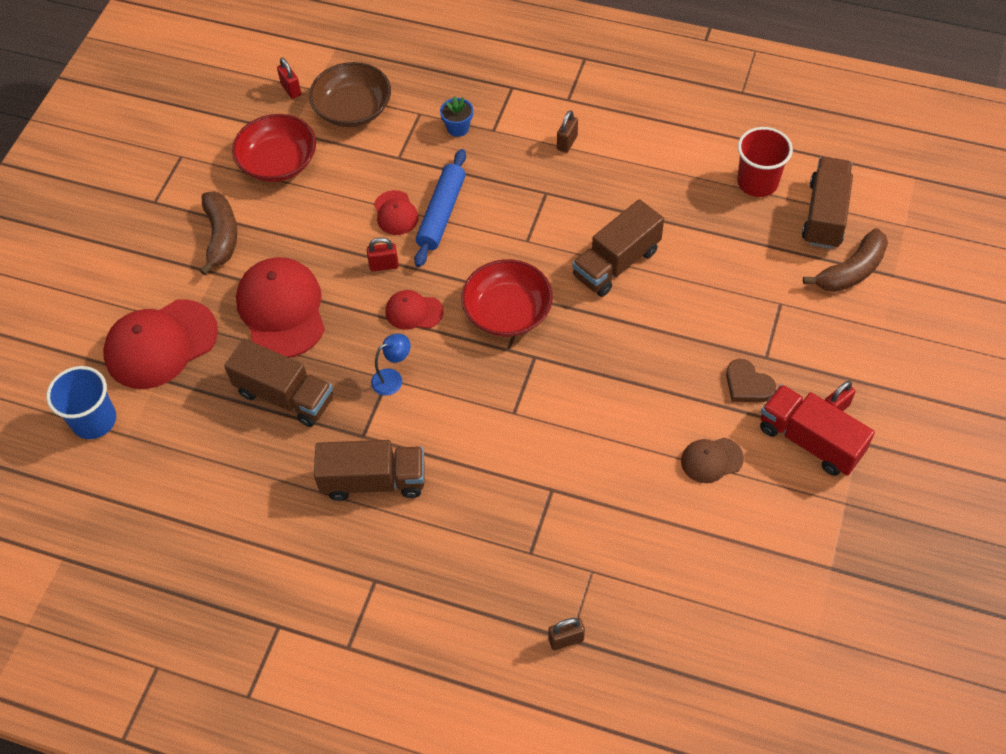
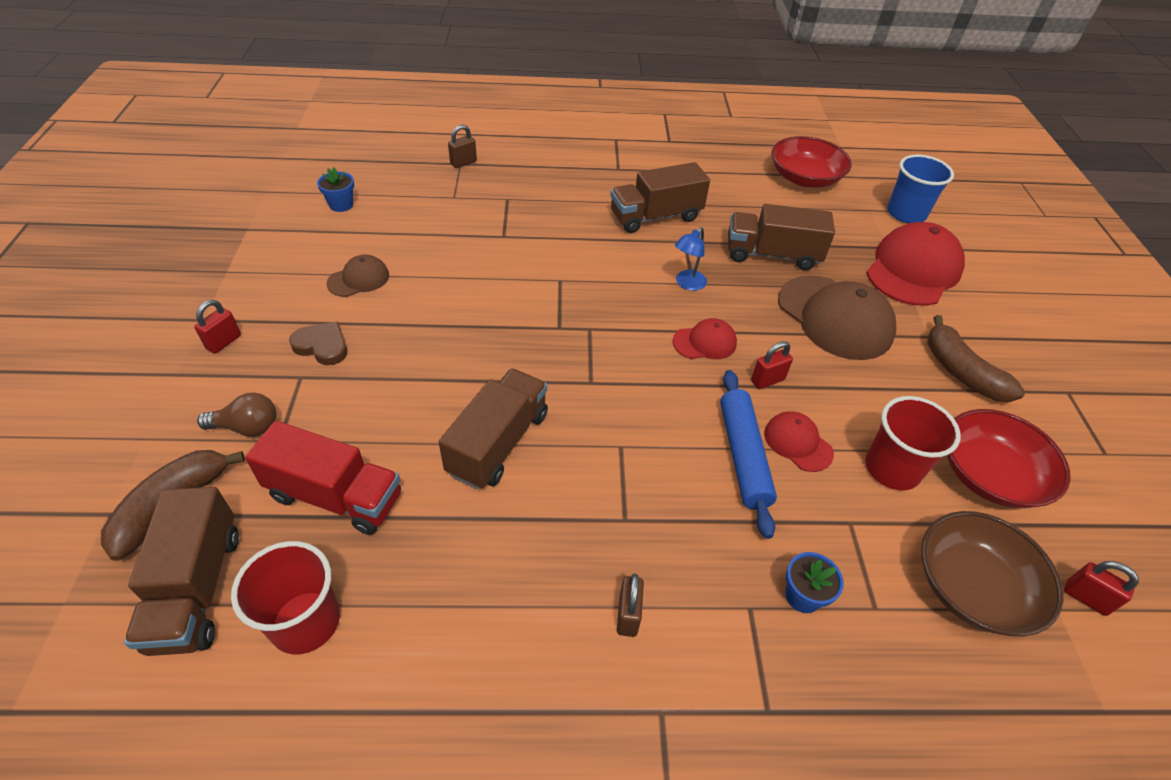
camera: 155 degrees right, 10 degrees down
(281, 310) = (835, 317): red cap -> brown cap
(342, 181) = (892, 468): none -> red cup
(507, 311) = (606, 362): red bowl -> red bowl (804, 178)
(725, 587) = (341, 205): none -> blue flower pot
(805, 319) = (247, 427): none -> brown light bulb
(810, 441) = (256, 311): red truck -> red truck (335, 496)

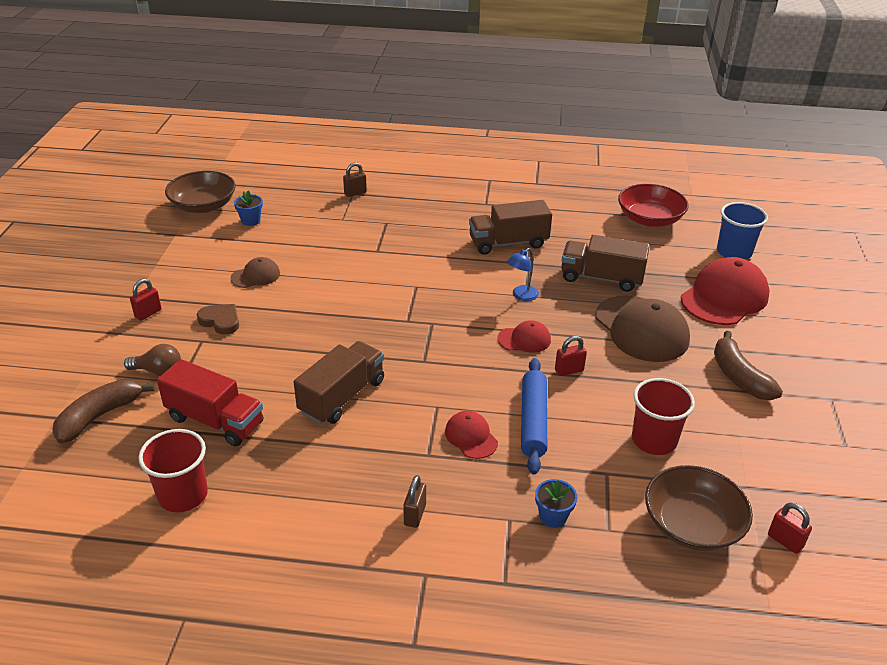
camera: 10 degrees right, 10 degrees down
(196, 589) = (111, 468): brown truck -> none
(278, 188) = (203, 205): none -> brown bowl
(798, 443) = (580, 416): red cap -> red cap (471, 437)
(989, 475) = (736, 451): red bowl -> none

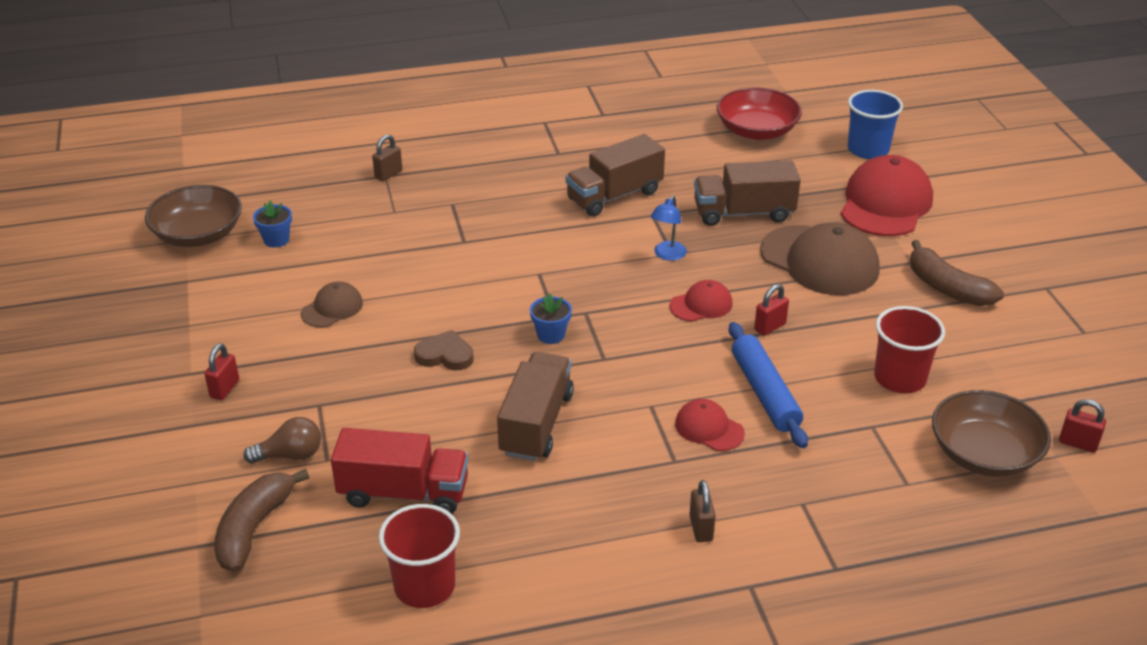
camera: 20 degrees left, 0 degrees up
(220, 321) = (326, 374): brown heart -> brown heart (445, 355)
(553, 516) = (844, 487): blue flower pot -> blue flower pot (551, 335)

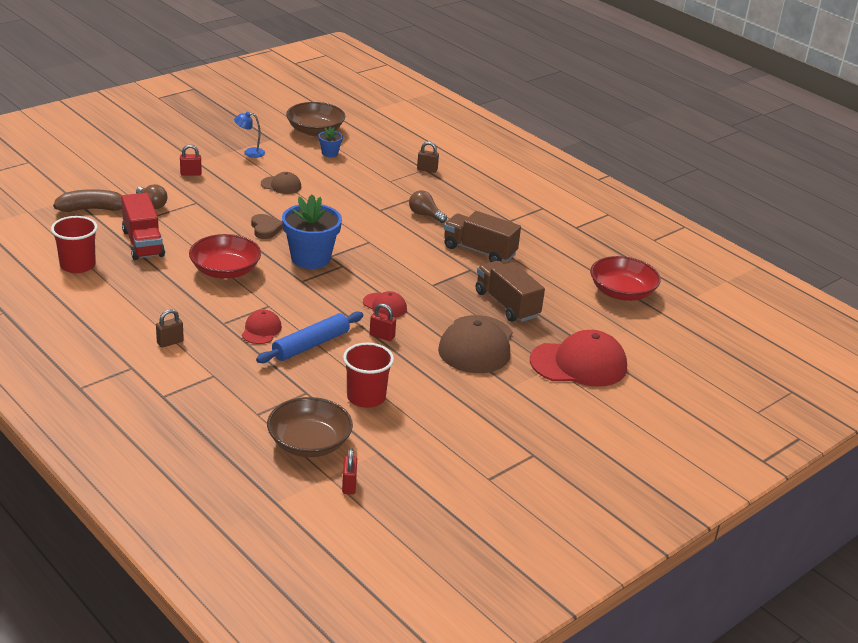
camera: 60 degrees right, 5 degrees down
(502, 210) = (425, 215): none -> brown light bulb
(536, 424) = (225, 270): brown truck -> red bowl
(551, 335) = (310, 258): blue flower pot -> blue flower pot, size x2.11
(667, 255) = (429, 283): blue lamp -> blue lamp (250, 152)
(868, 150) = (648, 346): blue cup -> none
(947, 288) = (491, 406): brown banana -> none

